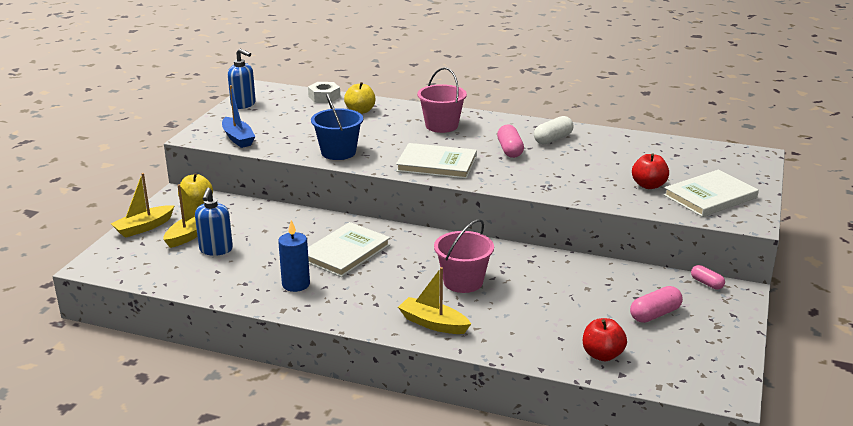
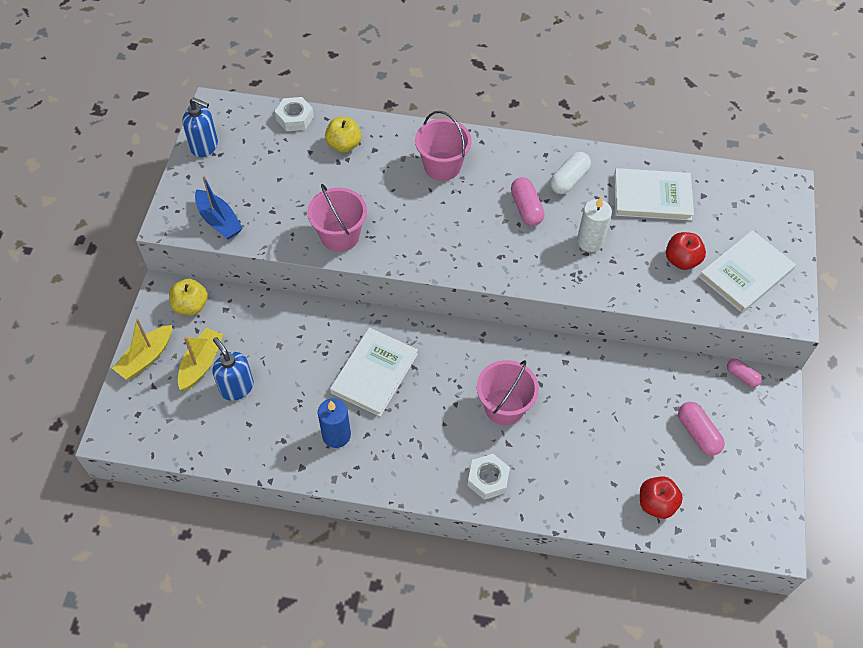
camera: 10 degrees left, 30 degrees up
(216, 250) = (236, 387): blue soap dispenser -> blue soap dispenser turned 150 degrees clockwise
(338, 152) = (340, 236): blue bucket -> pink bucket
(433, 323) = (488, 479): yellow boat -> white nut
(436, 164) = (453, 247): white book -> white book (652, 197)
(564, 170) = (590, 241): none -> white candle
(655, 314) = (698, 433): pink capsule -> pink capsule turned 75 degrees counterclockwise

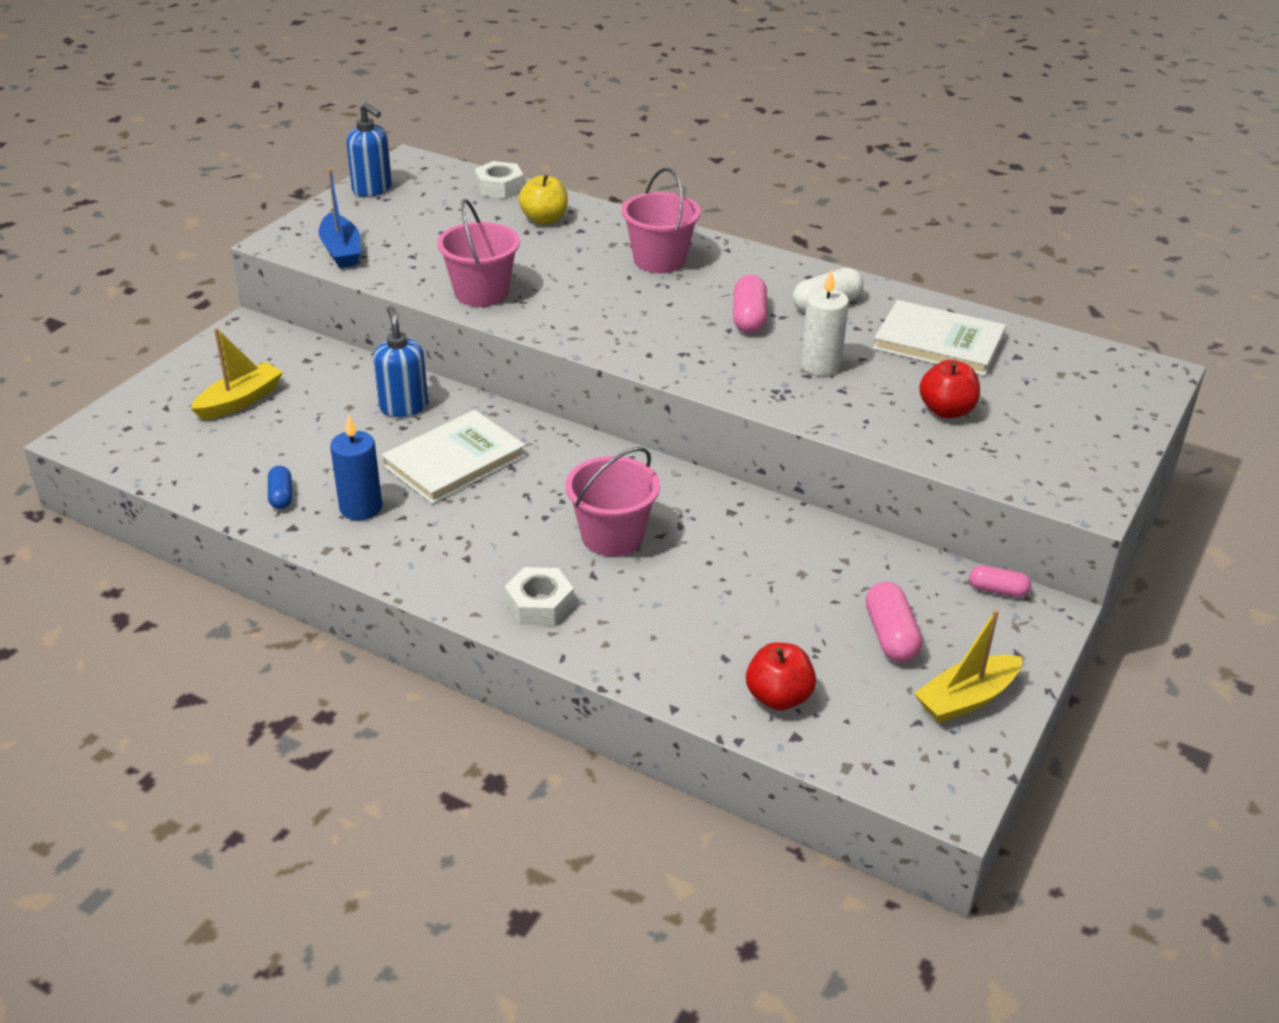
camera: 20 degrees right, 20 degrees down
(146, 358) = (177, 380): yellow boat -> yellow boat (966, 699)
(191, 306) = (267, 348): yellow apple -> none
(236, 387) = (266, 432): blue soap dispenser -> blue soap dispenser (403, 406)
(279, 442) = (281, 496): none -> blue capsule
(742, 376) = (997, 590): pink capsule -> pink capsule turned 45 degrees counterclockwise
(746, 273) = (1040, 444): white book -> none

